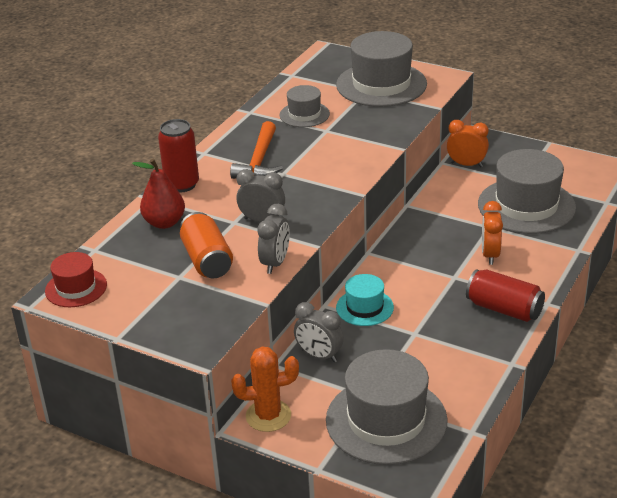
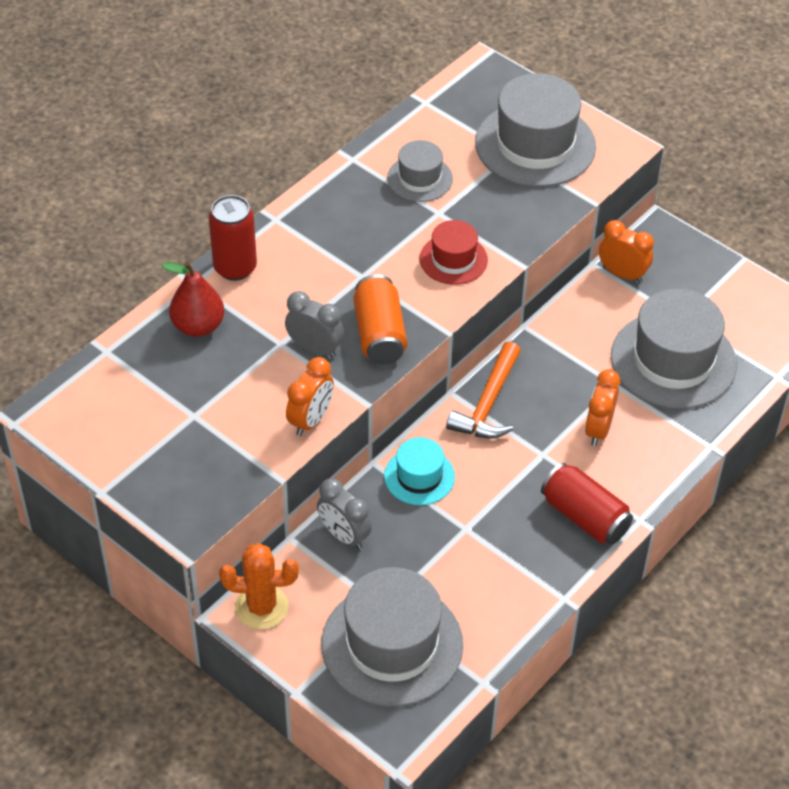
camera: 10 degrees right, 15 degrees up
(76, 288) = (72, 406): red hat -> red hat (453, 259)
(207, 260) = (232, 397): orange can -> orange can (379, 334)
(259, 161) = (340, 248): orange hammer -> orange hammer (488, 403)
(275, 263) = (310, 420): grey clock -> orange clock

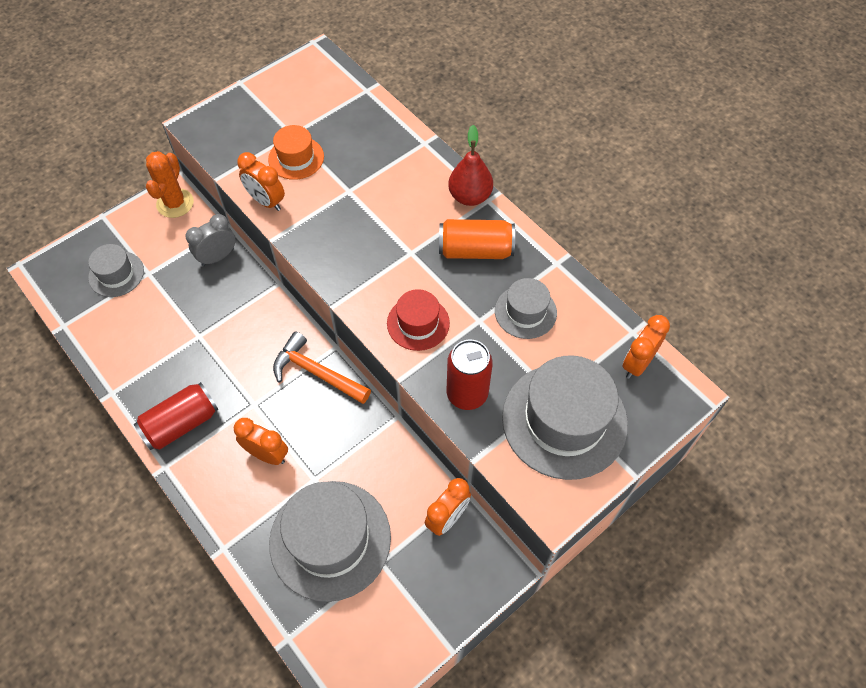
camera: 100 degrees right, 10 degrees up
(198, 326) = (378, 142): red pear -> red pear (469, 196)
(235, 268) = (436, 169): red can -> red can (467, 394)
(235, 403) = (296, 158): none -> orange hat
(315, 349) = (337, 211): grey clock -> none
(379, 334) = (343, 256): orange can -> orange can (475, 250)
(392, 644) = (116, 274): grey hat -> grey hat, size x0.53
(419, 476) = (256, 312): turquoise hat -> none
(460, 98) = (637, 363): none -> orange clock

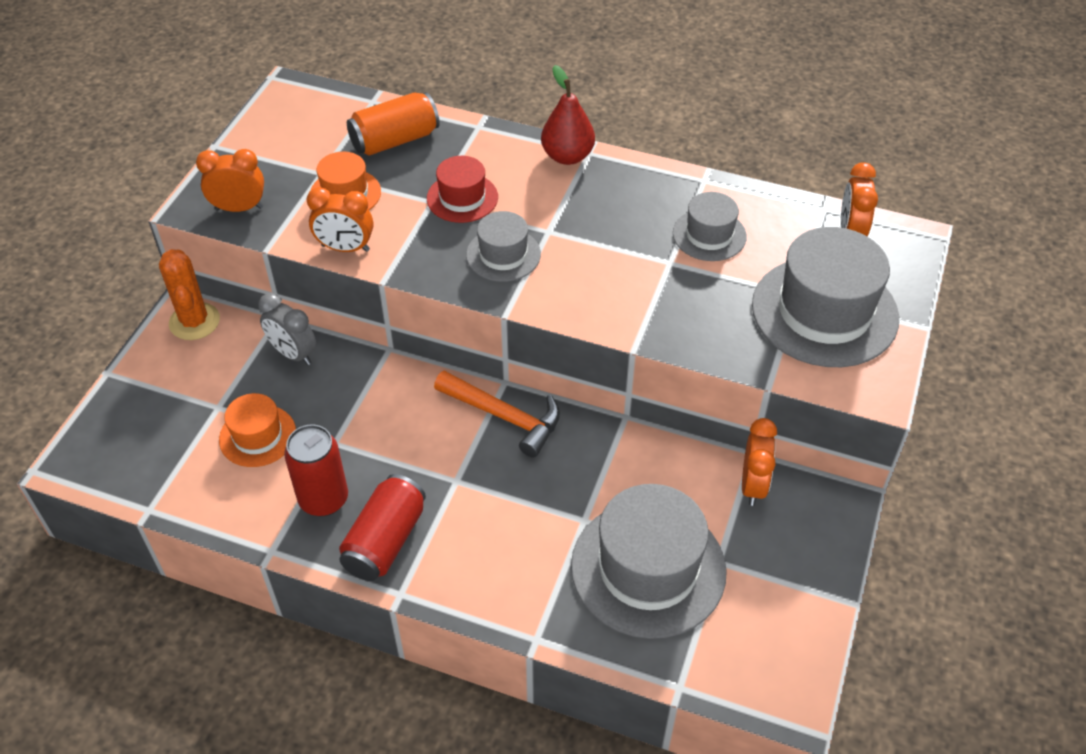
camera: 30 degrees left, 10 degrees down
(116, 274) = (176, 425): grey hat -> grey hat (503, 254)
(157, 306) = (257, 436): none -> orange hat
(218, 257) = (293, 354): grey clock -> grey clock turned 75 degrees counterclockwise
(267, 454) = (511, 522): orange clock -> orange clock (239, 208)
(317, 373) = (504, 416): orange hammer -> orange hammer turned 150 degrees counterclockwise
(418, 323) = (609, 291): red hat -> red hat (462, 198)
(467, 394) = (712, 332): red can -> red can (323, 499)
(475, 250) = (614, 202): orange can -> orange can (395, 140)

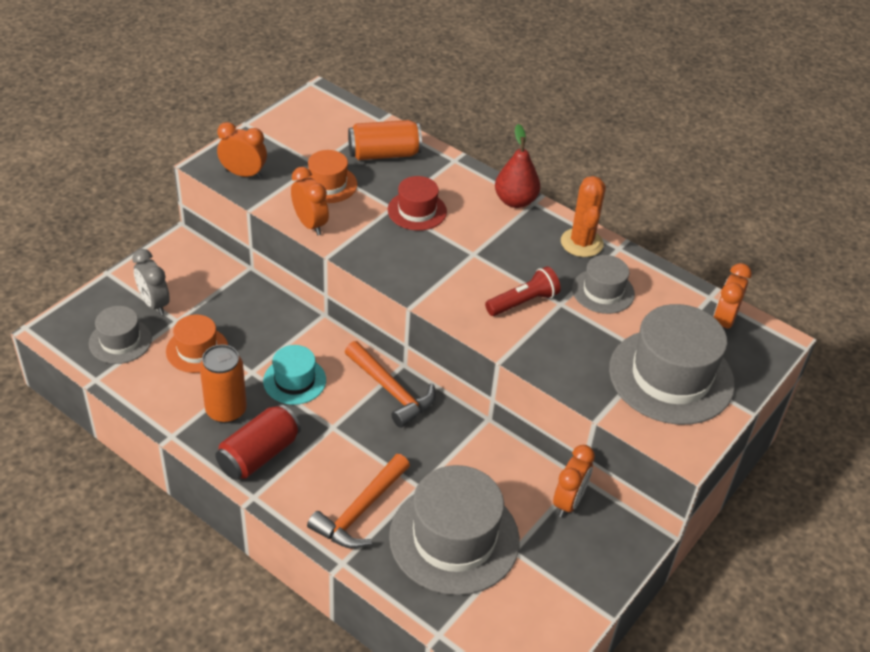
camera: 15 degrees right, 5 degrees down
(194, 321) = (186, 253): orange cactus -> orange cactus (581, 243)
(293, 354) = (249, 297): grey clock -> grey clock (154, 304)
(323, 499) = (226, 410): red can -> orange can
(345, 248) = (310, 224): orange clock -> orange clock turned 150 degrees counterclockwise
(388, 438) = (294, 380): none -> turquoise hat
(503, 254) = (429, 262): grey hat -> grey hat (120, 341)
(530, 570) = (360, 511): none -> orange hammer
(628, 272) = (523, 302): none -> red flashlight

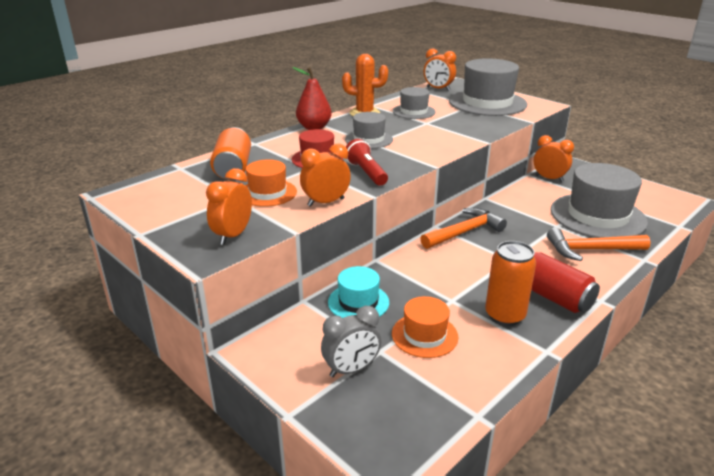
camera: 80 degrees left, 15 degrees down
(120, 341) = (413, 396): grey hat -> grey hat (369, 139)
(294, 380) = (460, 276): turquoise hat -> turquoise hat (358, 302)
(360, 511) = (591, 250): orange hammer -> orange hammer turned 135 degrees clockwise
(523, 302) = (426, 132): red flashlight -> red flashlight (366, 173)

